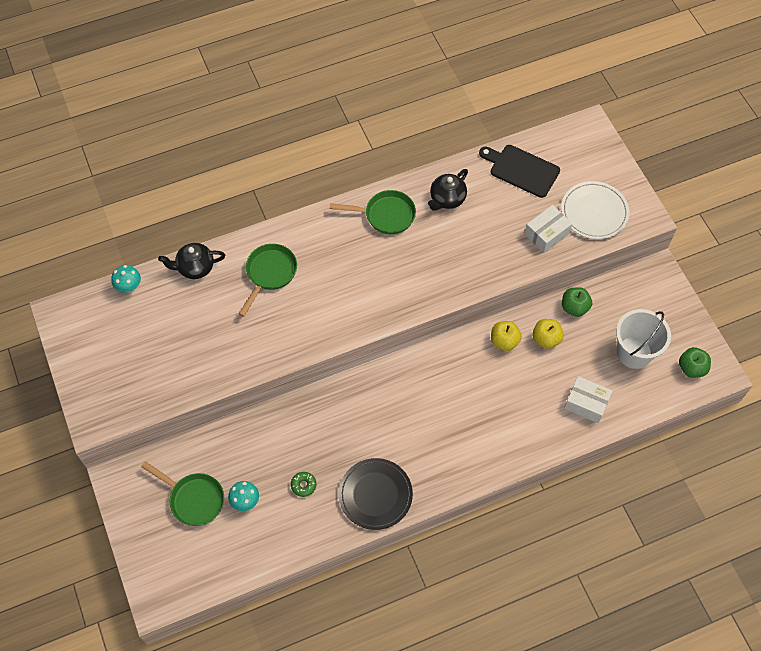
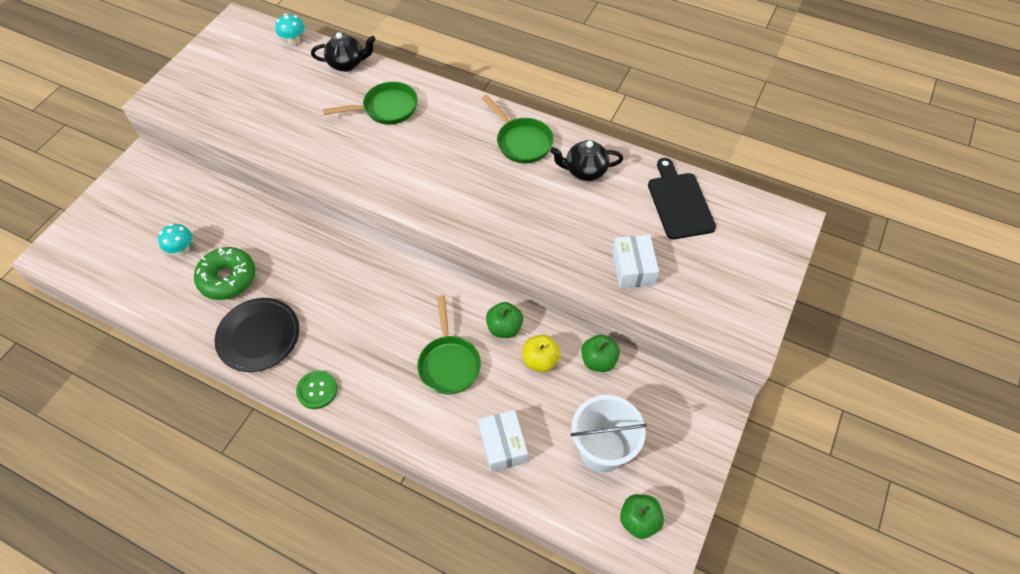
camera: 50 degrees right, 5 degrees down
(194, 499) = (159, 216): green pan -> green pan (449, 363)
(195, 268) = (347, 64): black teapot -> black teapot turned 135 degrees clockwise
(303, 485) = (228, 278): green donut -> green donut, size x2.12
(453, 484) = (317, 390): none -> green button
(504, 341) = (504, 328): yellow apple -> green apple
(546, 234) = (633, 268): white box -> white box turned 75 degrees clockwise
(594, 212) = (701, 290): white plate -> none

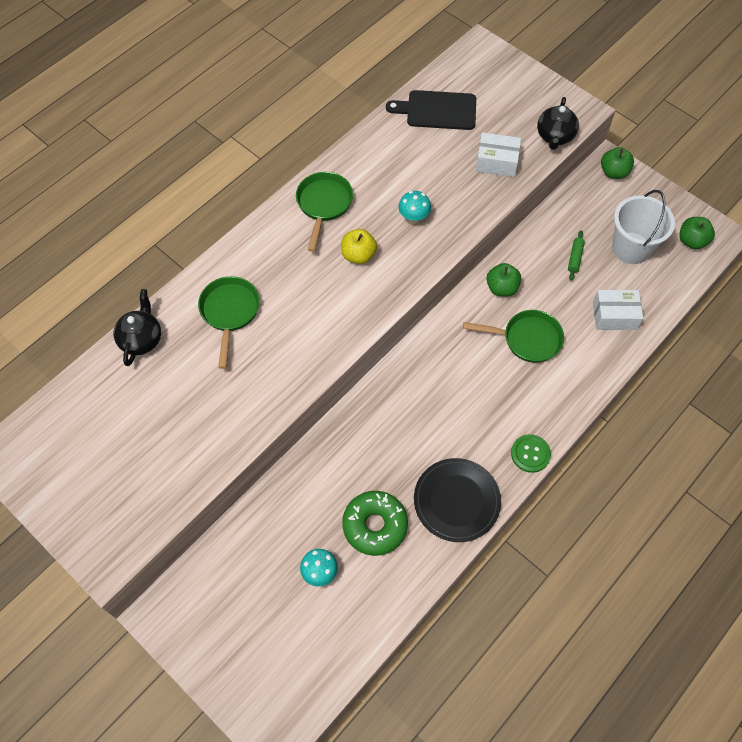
camera: 75 degrees left, 5 degrees up
(294, 41) = (74, 390): turquoise mushroom -> turquoise mushroom (414, 218)
(521, 141) = (323, 205): green pan -> green pan turned 60 degrees counterclockwise
(540, 360) = (541, 269): yellow apple -> yellow apple (358, 255)
(567, 391) = (575, 258): none -> green rolling pin
(585, 171) = (378, 166): black teapot -> black teapot (554, 137)
(598, 360) = (551, 228): green apple -> green apple (613, 172)

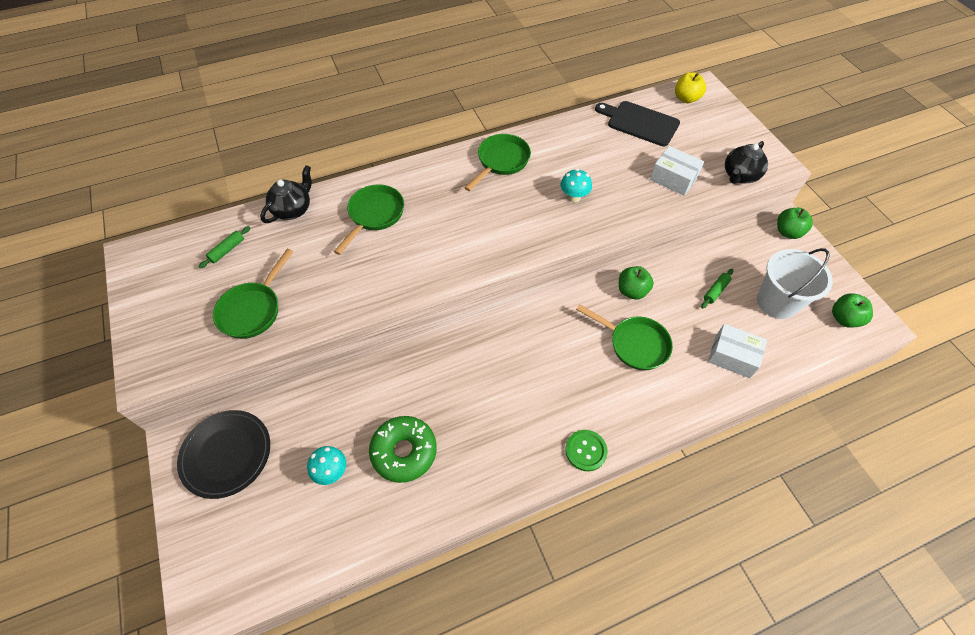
camera: 25 degrees right, 5 degrees down
(101, 409) = (227, 250): none -> green rolling pin
(169, 457) = (253, 310): none -> green pan
(358, 255) = (508, 210): yellow apple -> yellow apple (686, 99)
(456, 501) = (491, 463): black plate -> black plate (226, 454)

